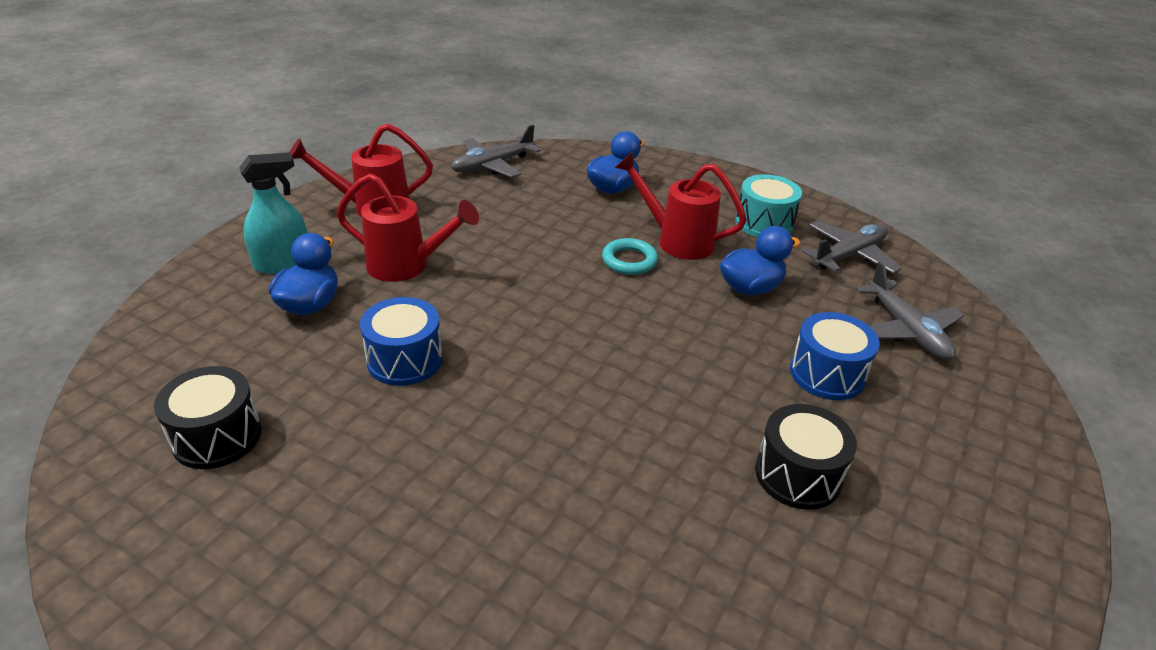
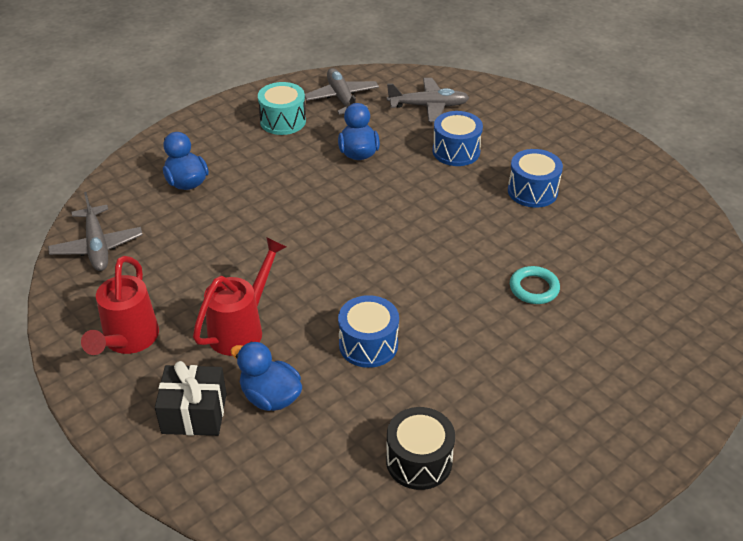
camera: 70 degrees left, 5 degrees up
(283, 263) = (194, 413): turquoise spray bottle -> black gift
(629, 261) = (297, 200): turquoise ring -> turquoise ring (534, 288)
(676, 240) = (282, 170): red watering can -> none
(798, 475) = (532, 191): black drum -> blue drum

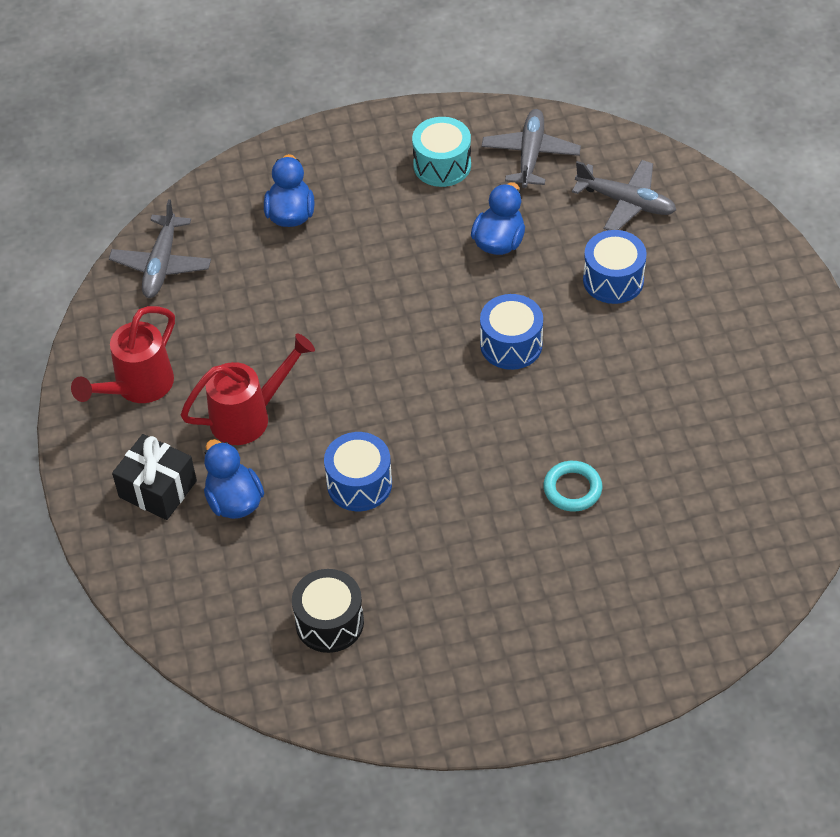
camera: 30 degrees right, 10 degrees up
(532, 191) = (663, 367): blue drum -> blue drum (511, 344)

